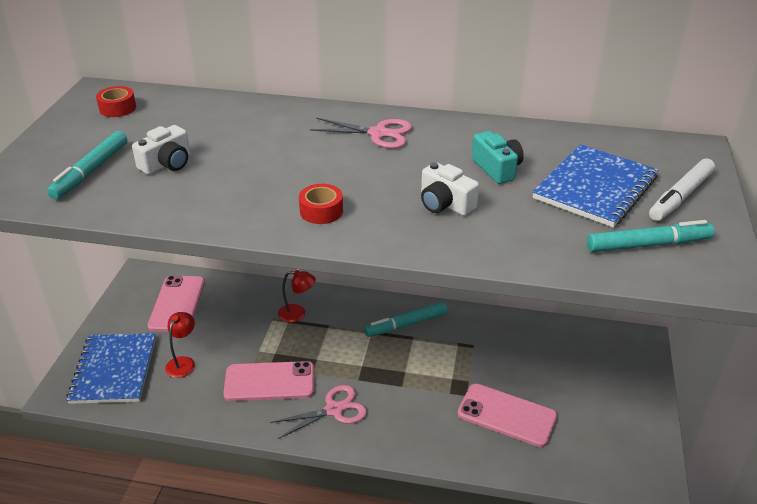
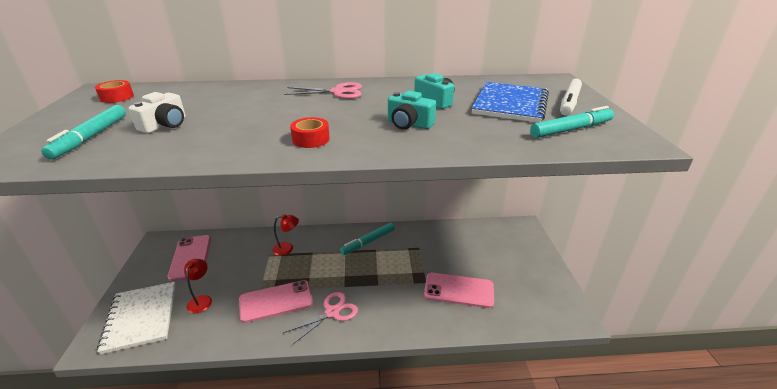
camera: 15 degrees left, 5 degrees down
(114, 370) = (141, 317): blue notebook -> white notebook
(445, 204) = (409, 124): white camera -> turquoise camera

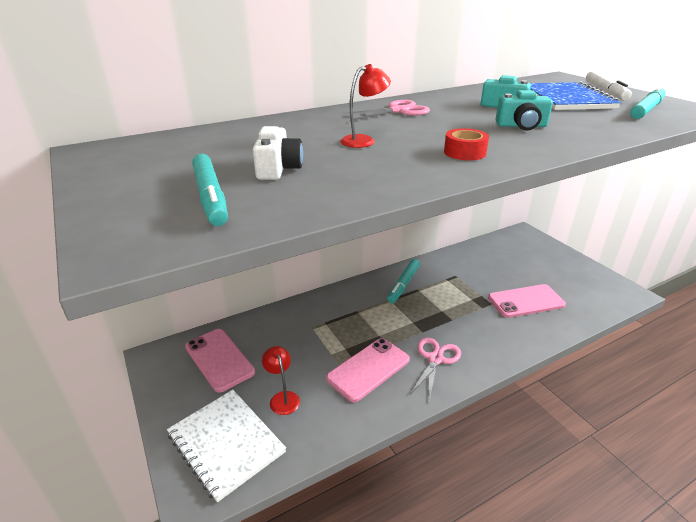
camera: 25 degrees left, 0 degrees up
(117, 97) = (142, 154): red tape -> none
(287, 248) = (326, 315): red lamp -> red lamp (364, 140)

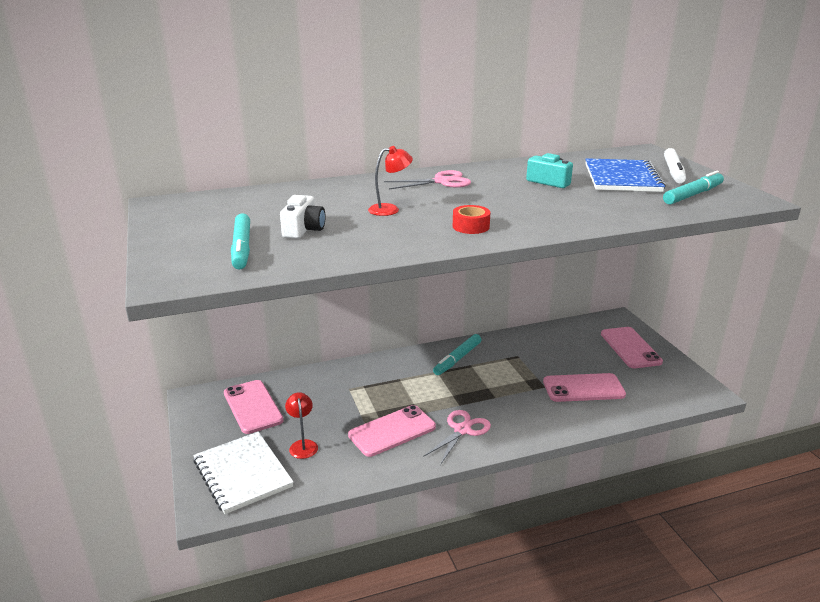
camera: 10 degrees right, 5 degrees down
(521, 126) = (547, 204): turquoise camera -> none
(547, 258) = (630, 348): none -> pink phone

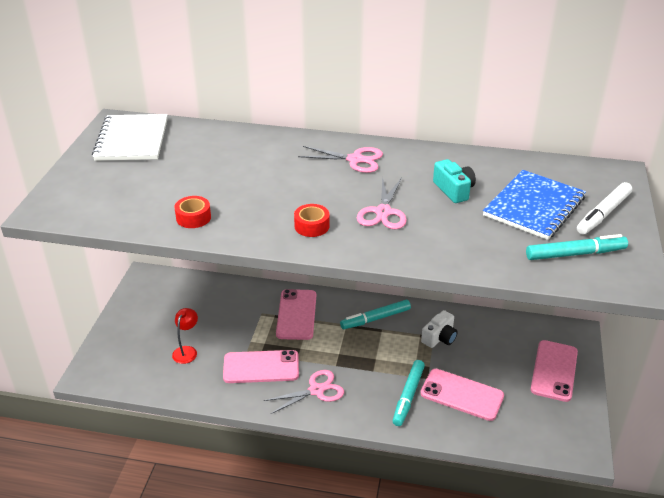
camera: 30 degrees right, 10 degrees up
(242, 248) = (121, 192): turquoise marker -> turquoise marker (408, 396)
(242, 474) = (128, 357): white notebook -> white notebook (132, 140)
(252, 407) = (178, 301): pink phone -> pink phone (296, 314)
(303, 229) = (182, 186): white camera -> white camera (439, 337)
(349, 247) = (193, 218): none -> red tape
(390, 209) = (272, 183): red lamp -> none
(517, 205) = (383, 212): none -> pink scissors

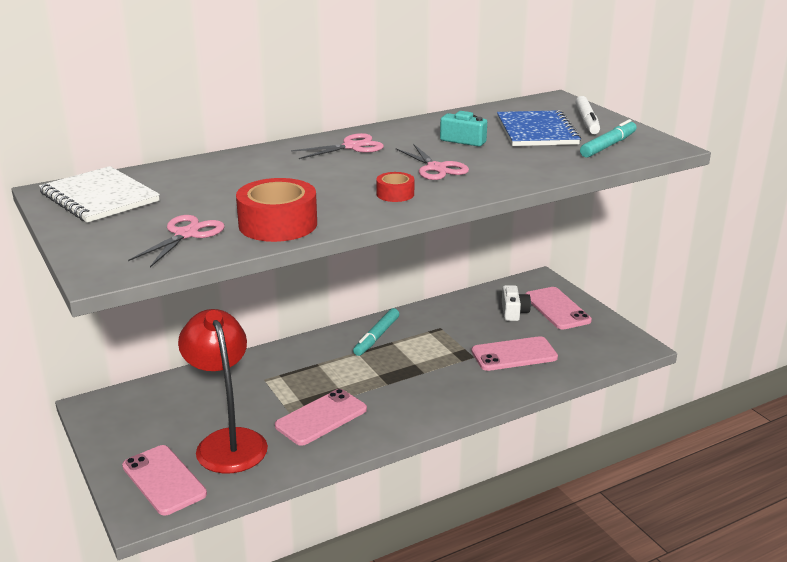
camera: 40 degrees left, 10 degrees down
(187, 351) = (227, 441): red lamp -> red lamp, size x2.26
(193, 218) = (278, 224): red tape -> red tape, size x1.93
(296, 314) = (300, 365): pink phone -> pink phone (163, 480)
(316, 390) = (395, 409): pink scissors -> pink scissors (186, 234)
(408, 396) = (475, 375): turquoise marker -> none
(439, 337) = (447, 326): white camera -> white camera (513, 312)

